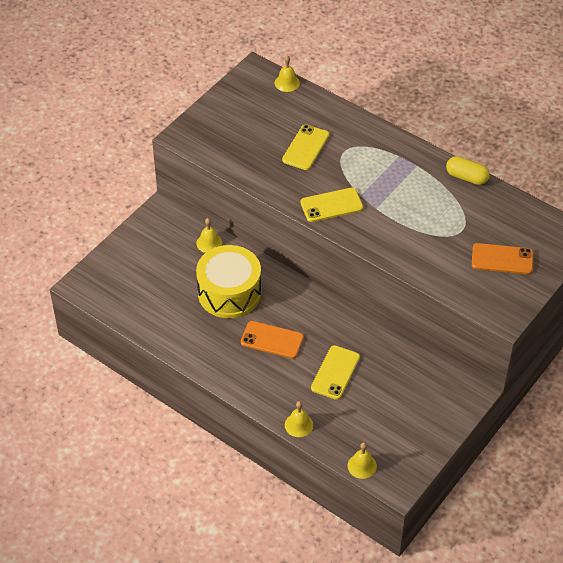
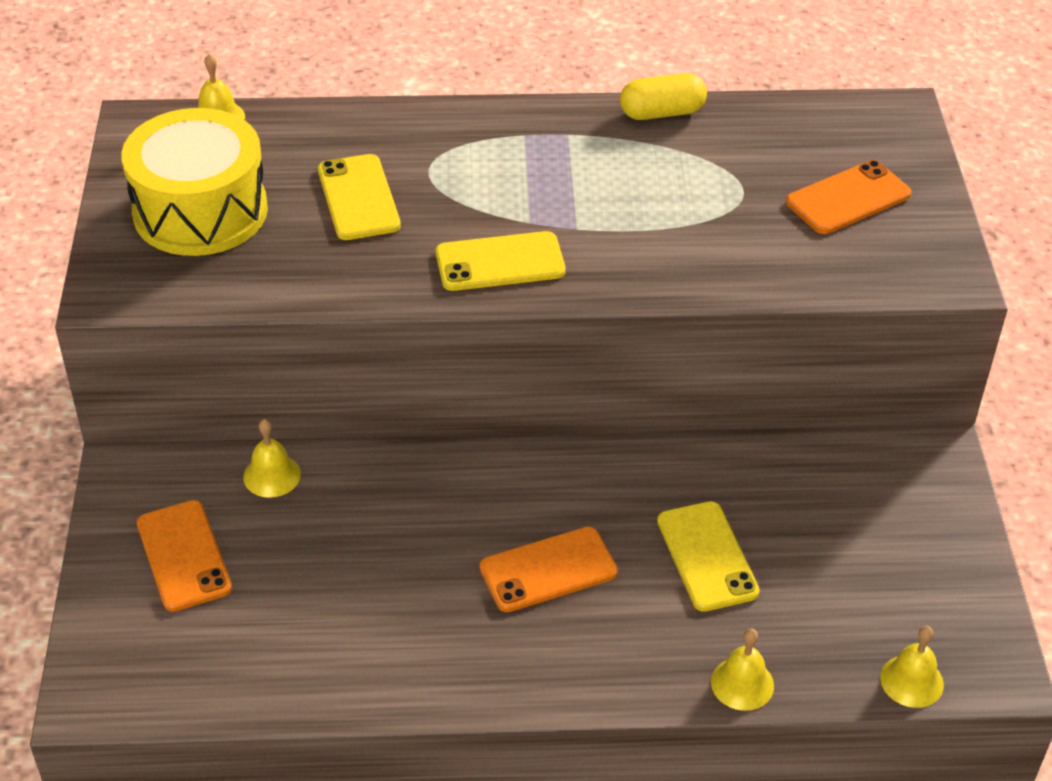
camera: 40 degrees left, 5 degrees down
(152, 254) = (183, 556): none -> orange phone
(229, 293) = (393, 537): yellow drum -> yellow drum (200, 211)
(331, 205) = (500, 262): yellow phone -> yellow phone turned 45 degrees clockwise

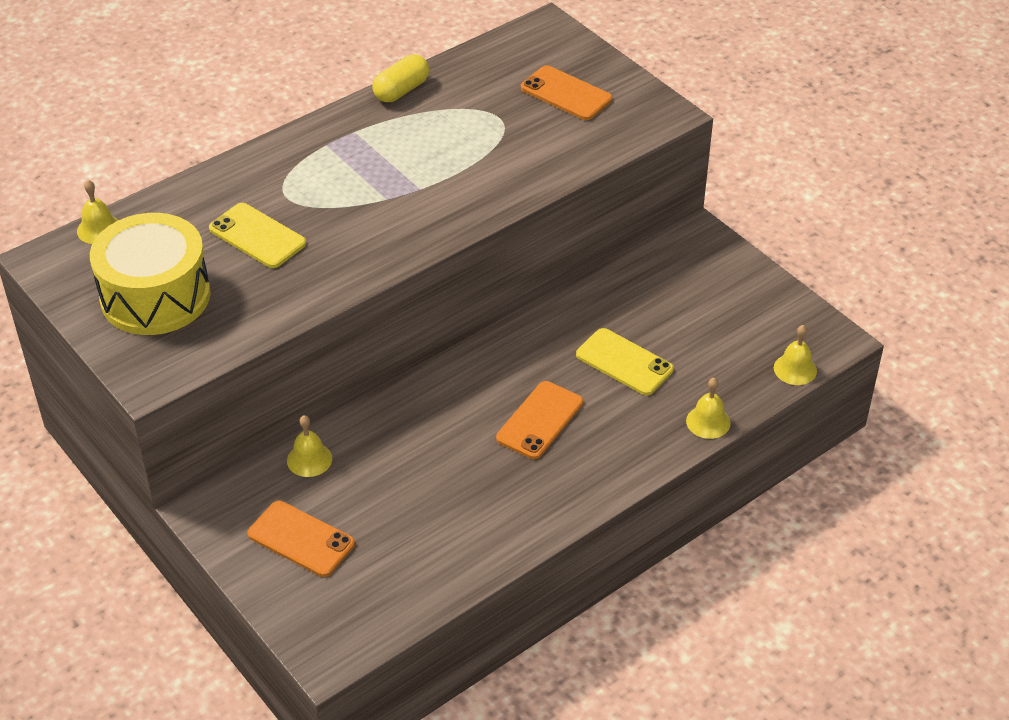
camera: 35 degrees left, 0 degrees up
(500, 262) = (393, 232): yellow phone -> none
(848, 198) = (566, 94): orange phone -> orange phone turned 75 degrees counterclockwise

